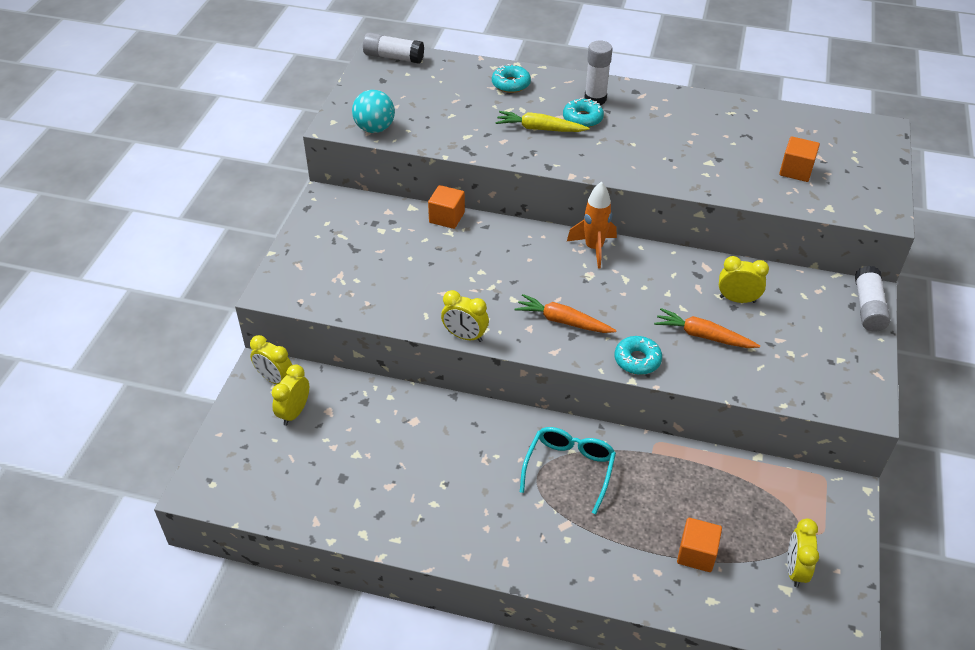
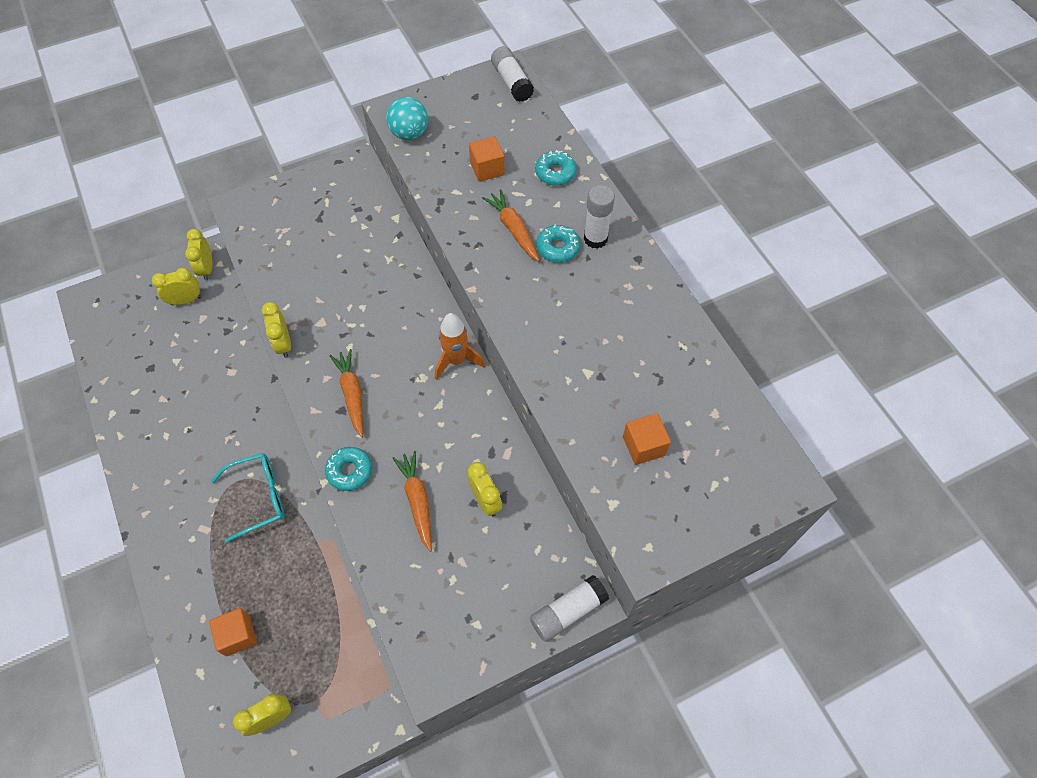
camera: 50 degrees right, 15 degrees up
(447, 217) = (404, 245): orange cube -> orange cube (487, 169)
(539, 129) = (513, 229): yellow carrot -> orange carrot

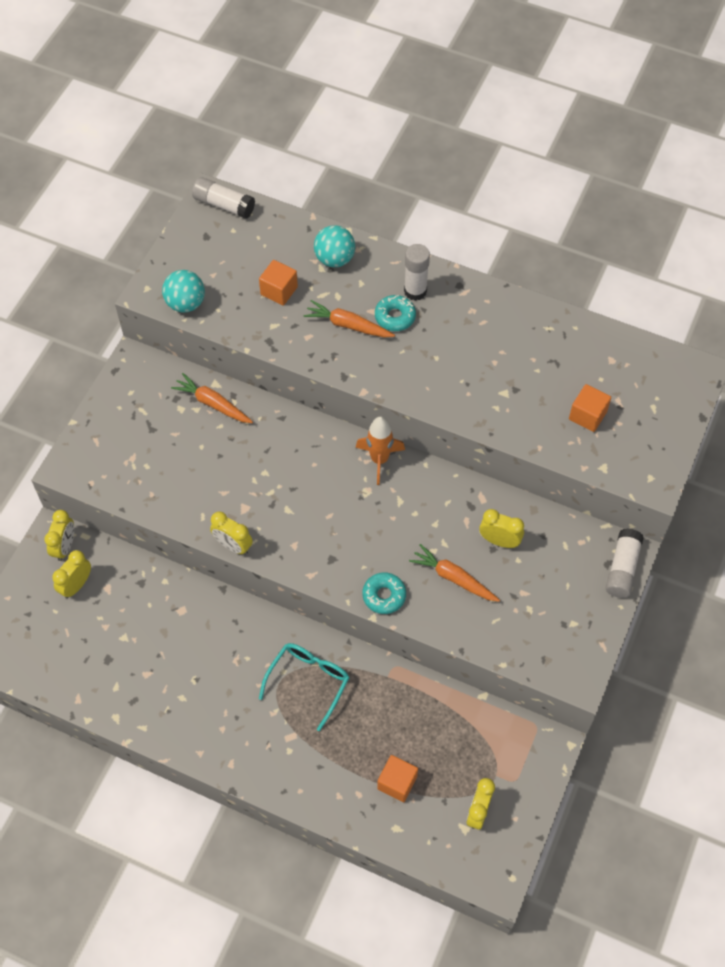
camera: 40 degrees left, 0 degrees up
(207, 268) = (65, 546): yellow clock -> yellow clock turned 120 degrees counterclockwise
(352, 394) = (327, 542): orange carrot -> orange carrot (213, 404)
(555, 173) = (334, 259): turquoise donut -> turquoise ball

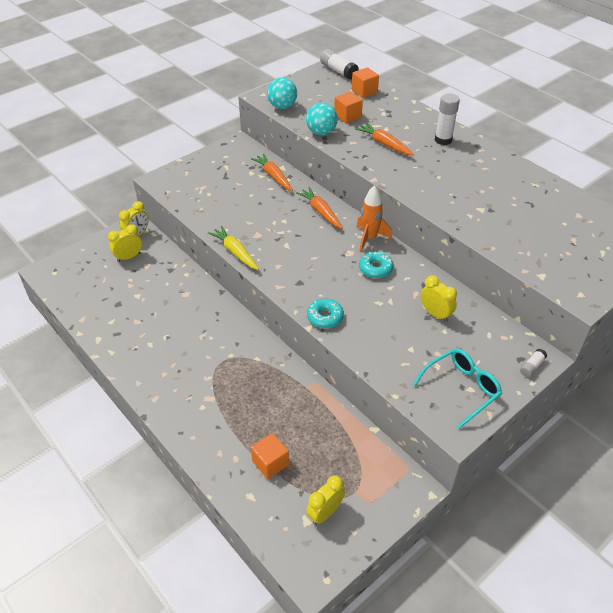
camera: 25 degrees right, 15 degrees down
(233, 545) = (235, 252): yellow clock -> yellow carrot
(308, 682) = (244, 368): turquoise glasses -> turquoise glasses (461, 389)
(334, 259) = (395, 111): turquoise ball -> turquoise ball (321, 132)
(395, 317) = (420, 148): turquoise donut -> turquoise donut (375, 269)
(453, 578) = (385, 324): orange carrot -> orange carrot (320, 212)
(587, 415) = (543, 241): orange cube -> orange cube (364, 91)
(622, 568) = (532, 366): white glue stick -> white glue stick, size x0.55

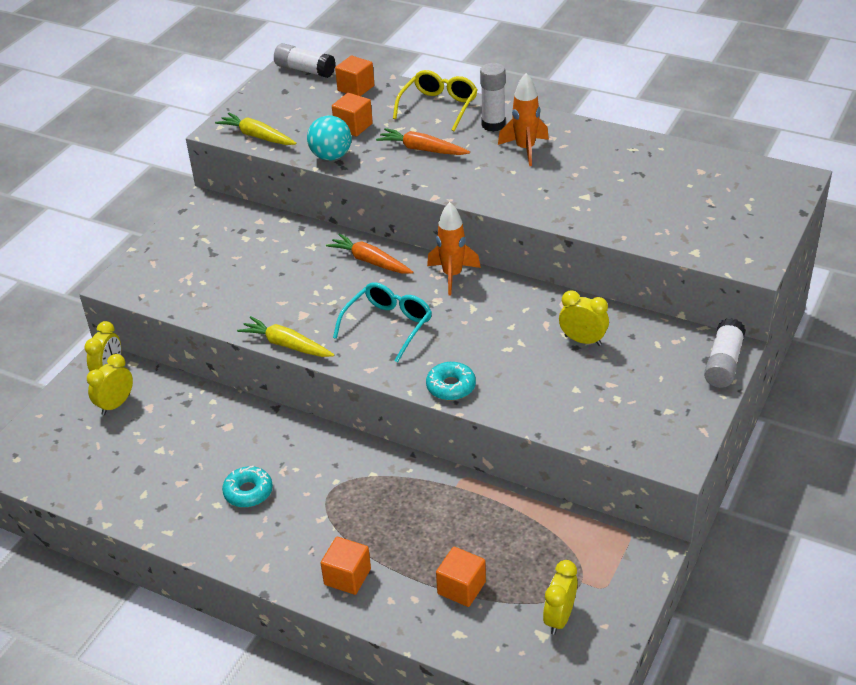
camera: 20 degrees left, 5 degrees down
(201, 425) = (347, 577): none -> orange cube
(273, 176) = (279, 234): orange carrot -> none
(282, 106) = (257, 136): turquoise ball -> yellow carrot
(375, 269) = (481, 310): turquoise donut -> turquoise donut (248, 492)
(412, 118) = (438, 107): none -> yellow glasses
(456, 163) = (525, 149): none -> orange rocket
(461, 389) = (658, 414): turquoise glasses -> turquoise glasses (388, 326)
(532, 366) = (723, 363): white glue stick -> white glue stick, size x1.82

